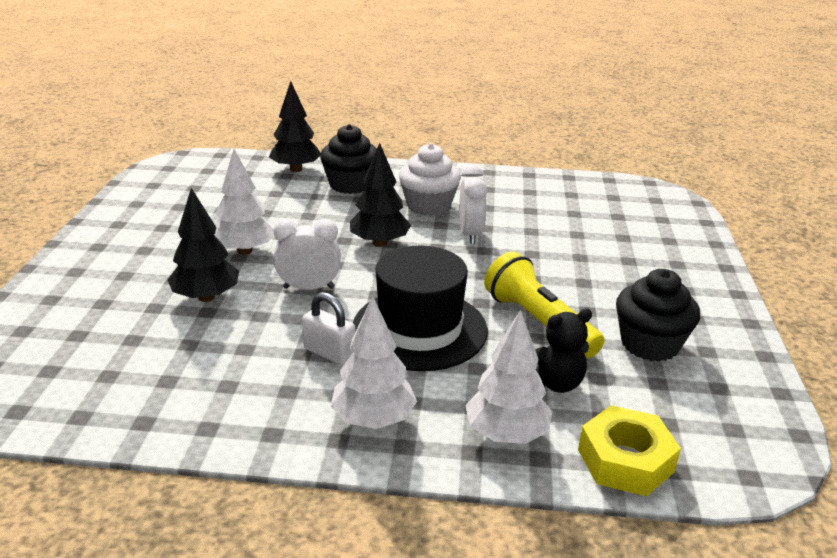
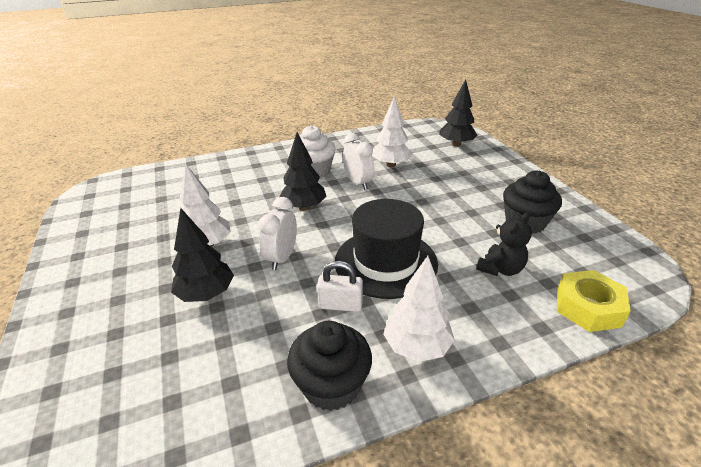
camera: 25 degrees left, 5 degrees up
(296, 169) = (197, 170): black tree -> black tree (456, 144)
(309, 288) = (282, 258): white clock -> white clock turned 45 degrees counterclockwise
(350, 185) = (247, 170): black cupcake -> black cupcake (331, 385)
(506, 434) = (507, 319): white tree -> white tree (391, 165)
(538, 322) = (453, 230): yellow flashlight -> none

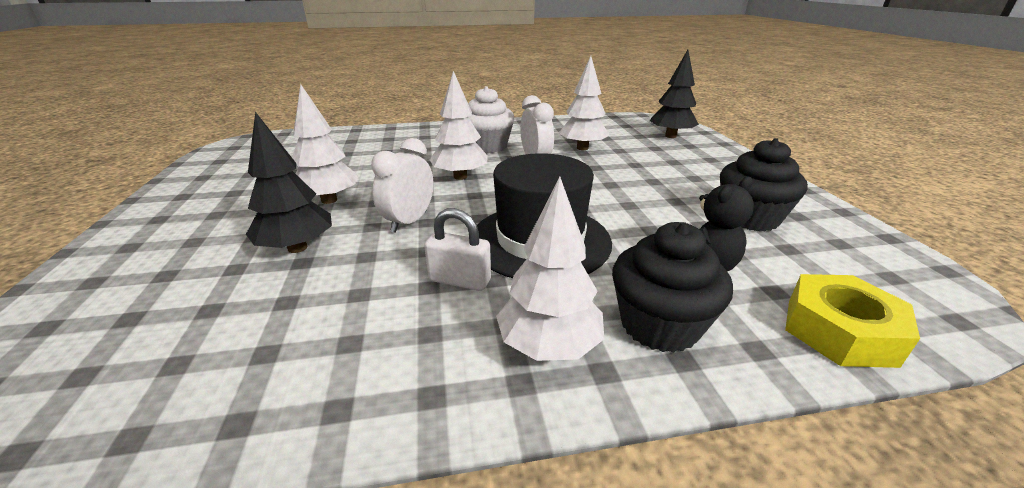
camera: 10 degrees right, 5 degrees down
(304, 207) = (460, 177): black tree -> white tree
(331, 385) = (401, 378): black cupcake -> black cupcake (659, 325)

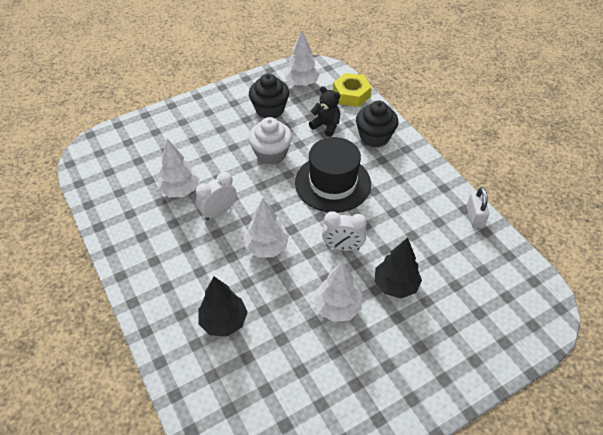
camera: 110 degrees left, 20 degrees up
(460, 280) = (382, 203): white padlock -> white padlock (474, 217)
(488, 146) = (195, 253): white cupcake -> white cupcake (271, 154)
(549, 346) = (404, 164): white tree -> white tree (301, 83)
(670, 136) = (135, 142): black tree -> black tree (224, 321)

